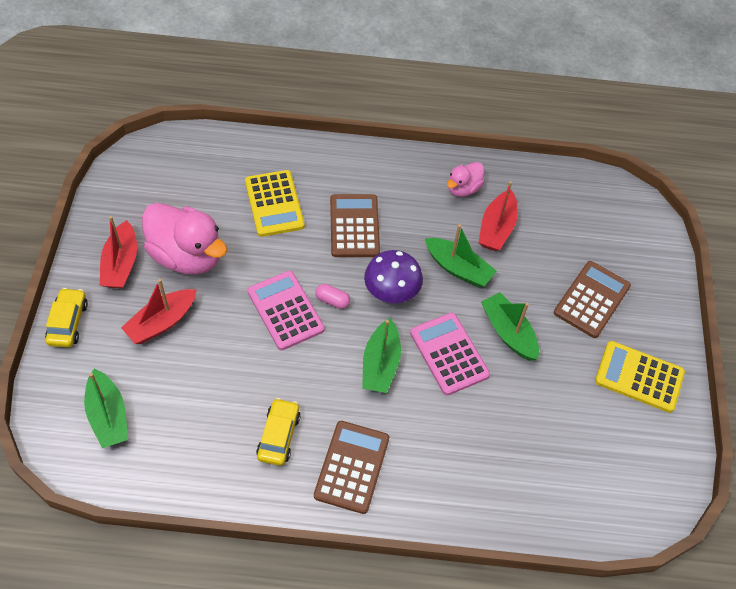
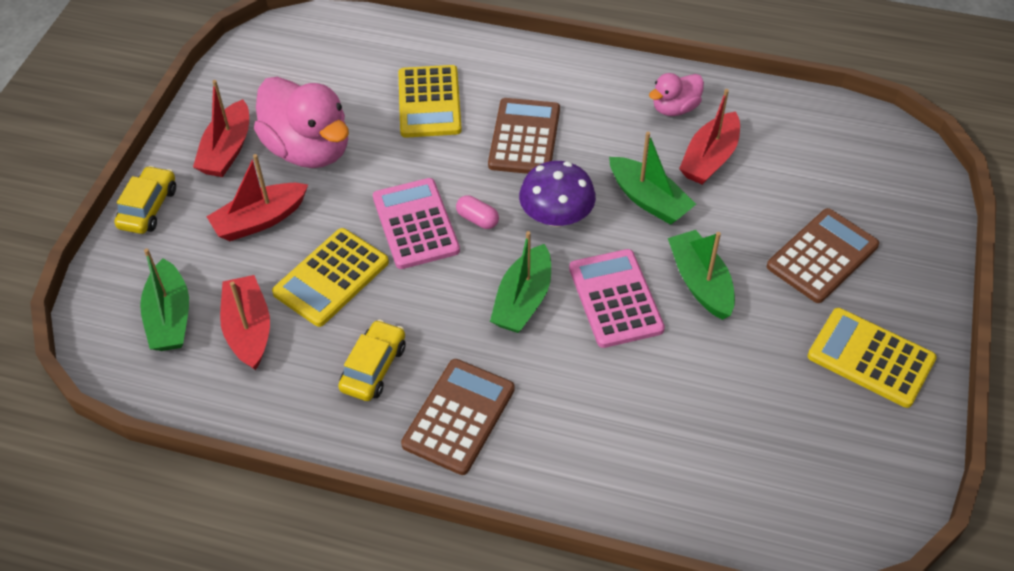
camera: 15 degrees right, 5 degrees down
(174, 418) = (248, 330): none -> red boat
(229, 365) = (331, 278): none -> yellow calculator

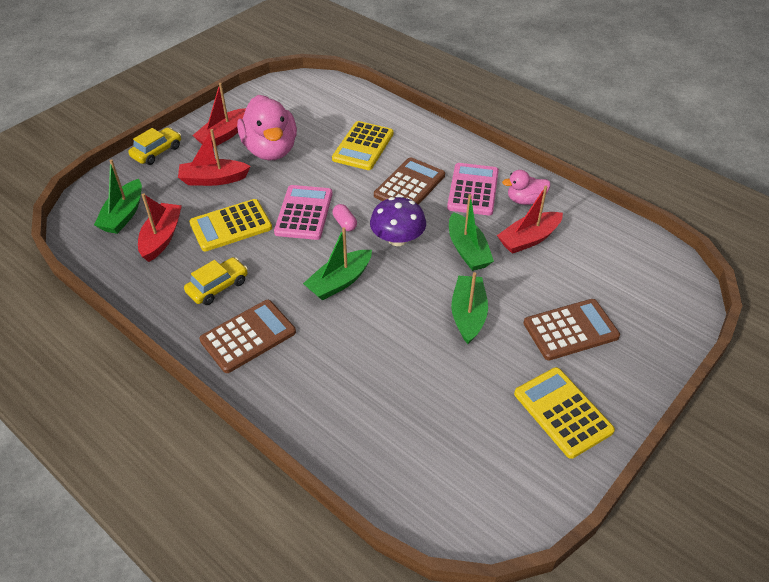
camera: 25 degrees right, 5 degrees down
(615, 299) = (401, 303): pink calculator -> pink calculator (473, 190)

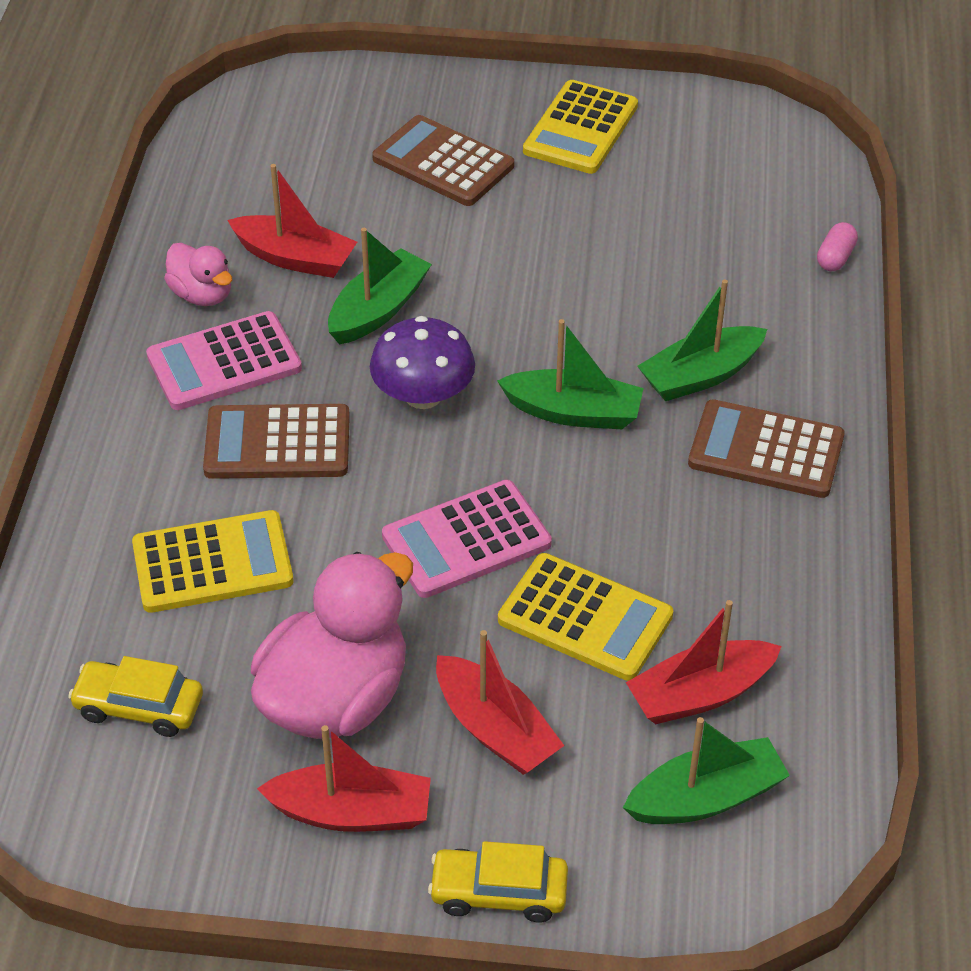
camera: 125 degrees left, 0 degrees up
(218, 287) = (720, 544): yellow car -> yellow car (139, 707)
(345, 223) = (444, 474): pink capsule -> pink capsule (835, 257)
(468, 315) = (506, 258): green boat -> green boat (700, 375)

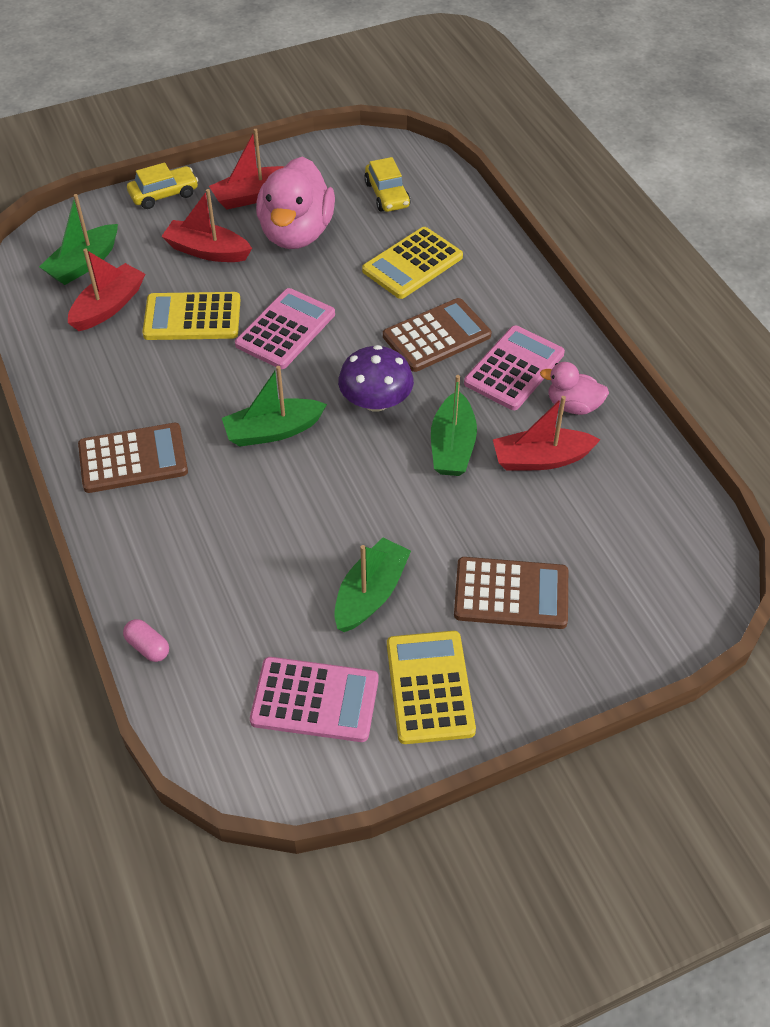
camera: 150 degrees right, 5 degrees up
(139, 707) = (387, 195): yellow car -> yellow car turned 90 degrees clockwise
(693, 159) = (315, 700): none -> pink calculator
(700, 375) = (203, 494): green boat -> green boat (371, 594)
(835, 257) = (148, 647): pink capsule -> pink capsule turned 45 degrees counterclockwise

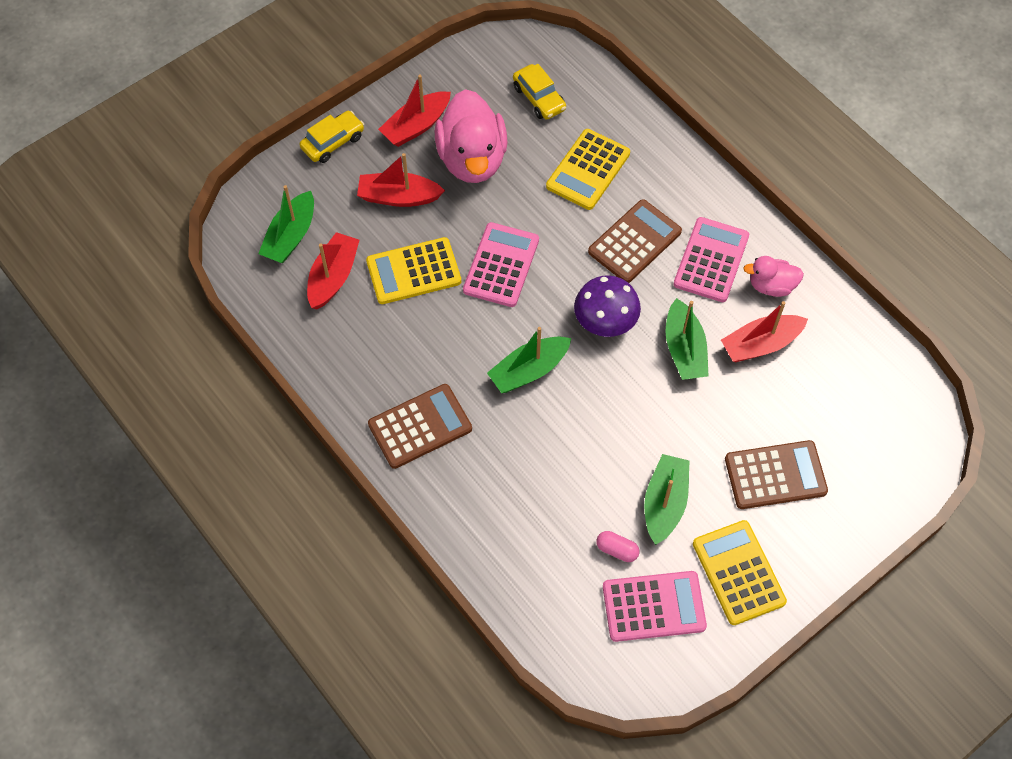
camera: 15 degrees left, 10 degrees up
(148, 647) = (504, 595): pink capsule -> pink capsule (617, 550)

